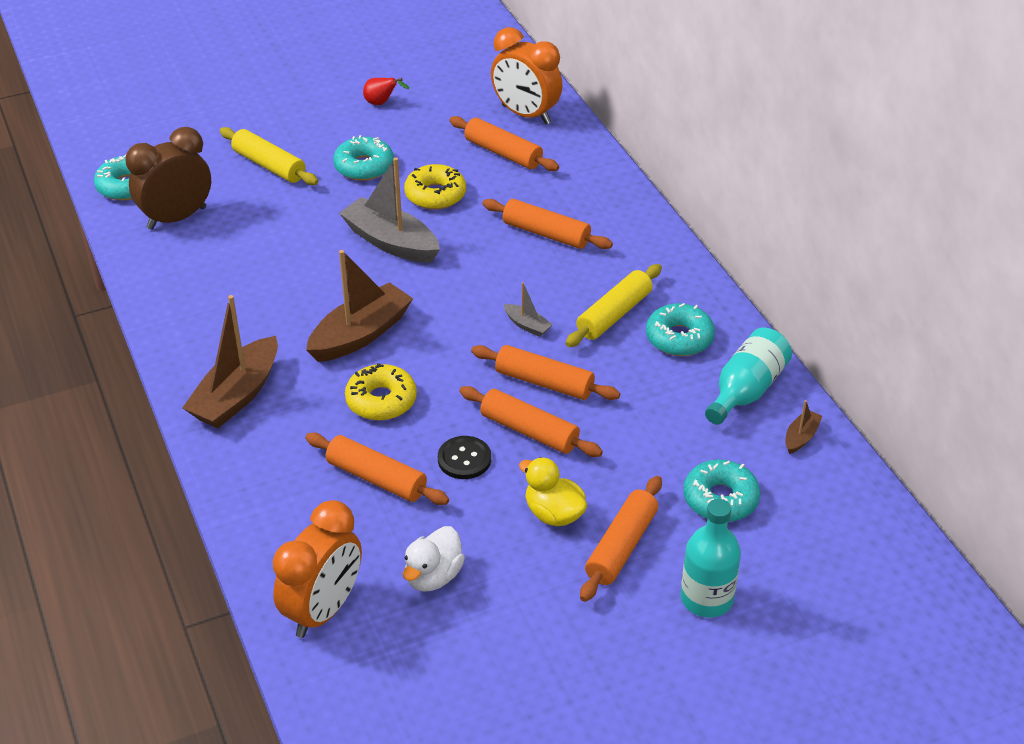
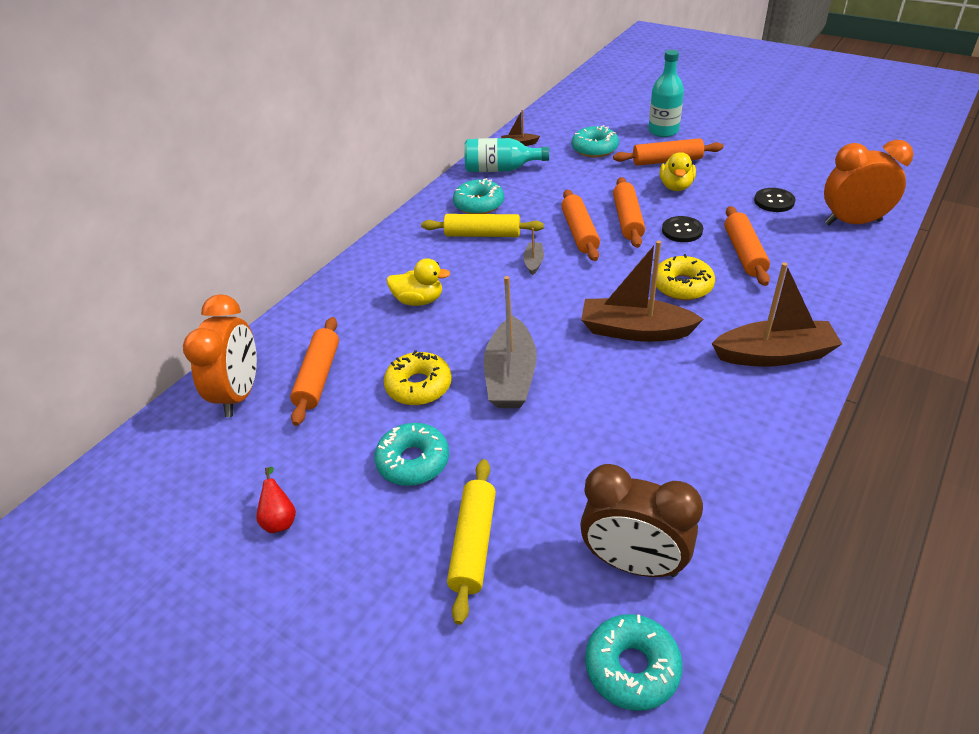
camera: 120 degrees left, 0 degrees up
(433, 576) = (774, 201): white duck -> black button
(546, 234) = (419, 300): orange rolling pin -> yellow duck

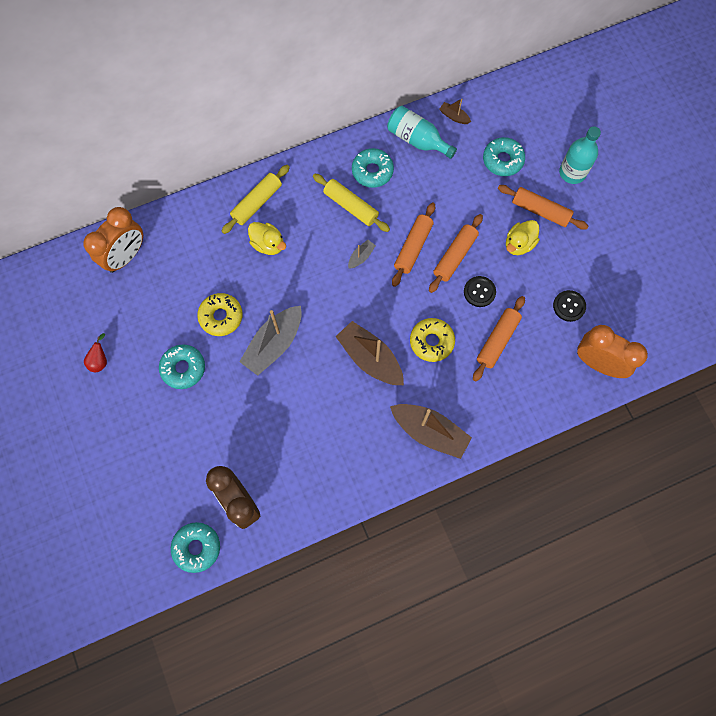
camera: 30 degrees right, 30 degrees up
(318, 377) = (173, 272): orange rolling pin -> none
(473, 544) = (177, 439): yellow rolling pin -> yellow rolling pin (257, 203)

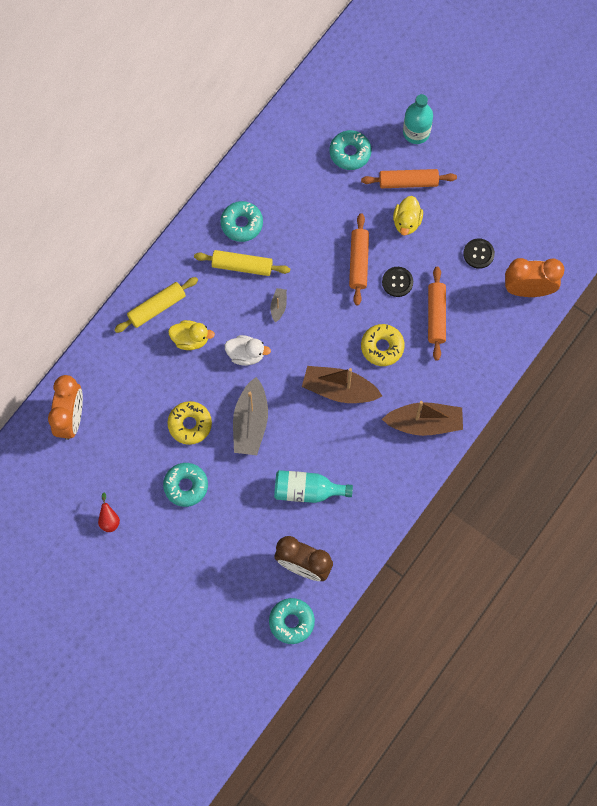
camera: 30 degrees left, 0 degrees up
(257, 203) = (157, 307): yellow rolling pin -> yellow rolling pin turned 45 degrees clockwise
(307, 283) = (246, 354): none -> white duck
(413, 247) = (318, 273): orange rolling pin -> none
(417, 140) = (264, 173): turquoise bottle -> turquoise bottle (307, 490)
(454, 116) = (284, 134): brown boat -> none

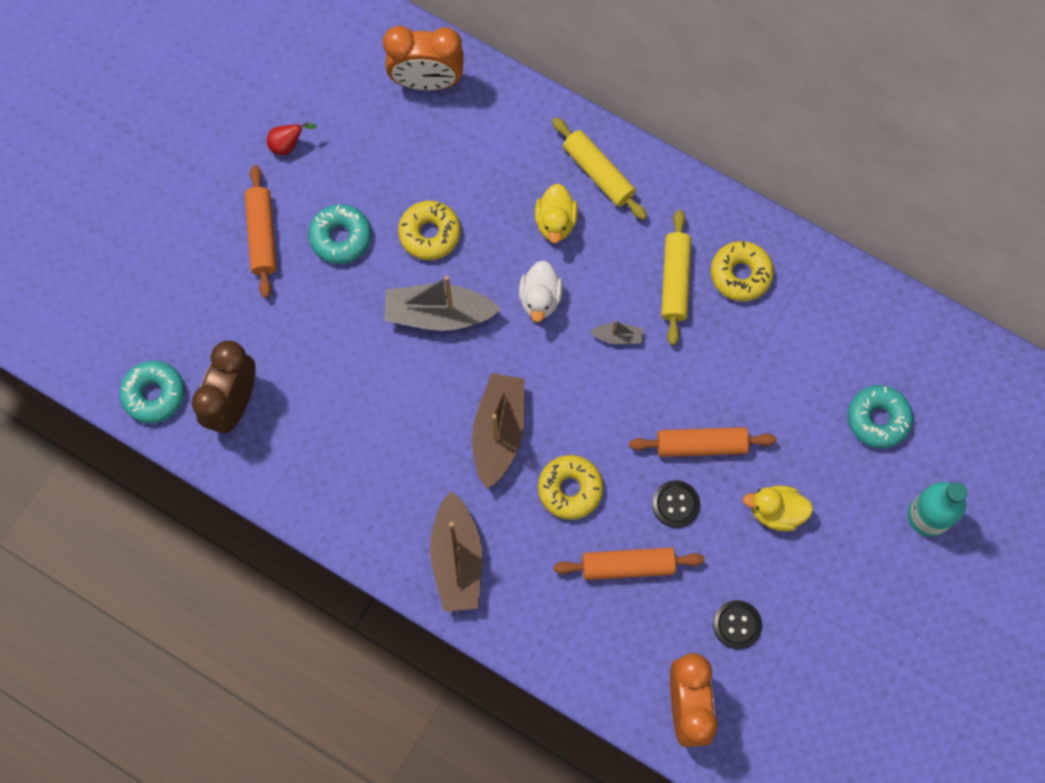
camera: 85 degrees right, 0 degrees up
(242, 224) = (740, 274): turquoise donut -> yellow donut
(307, 490) = (343, 399): turquoise bottle -> none
(408, 182) = (842, 509): orange rolling pin -> orange rolling pin (262, 235)

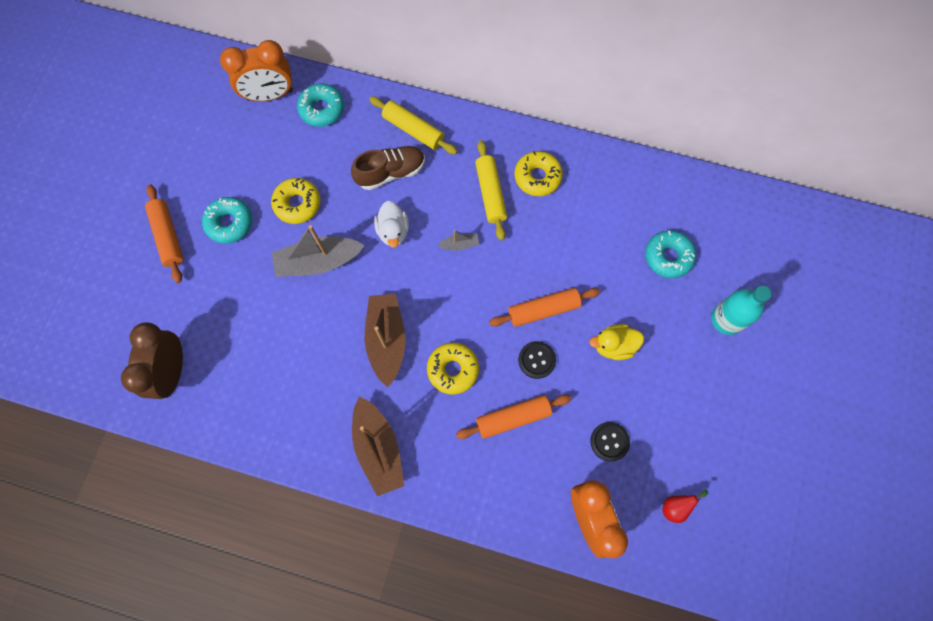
camera: 15 degrees left, 0 degrees up
(154, 394) = (106, 381): turquoise donut -> turquoise donut (322, 109)
(288, 145) = (174, 165): red pear -> red pear (676, 506)
(555, 222) = (390, 173): yellow duck -> brown shoe

